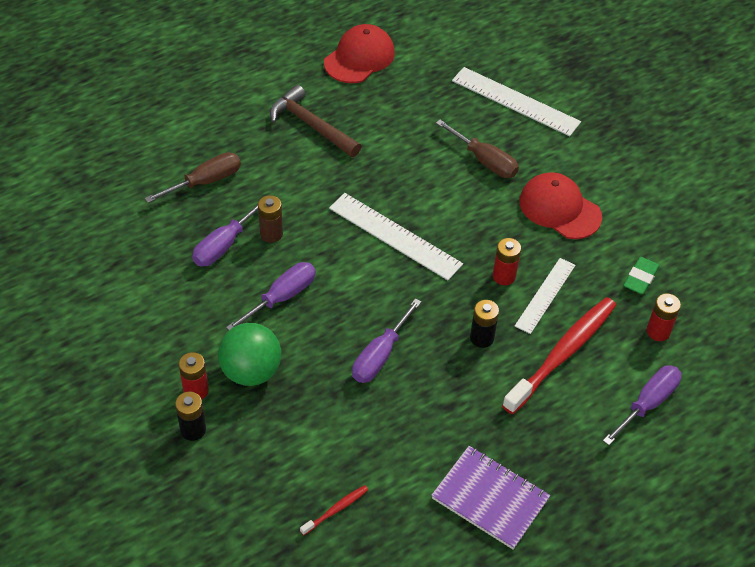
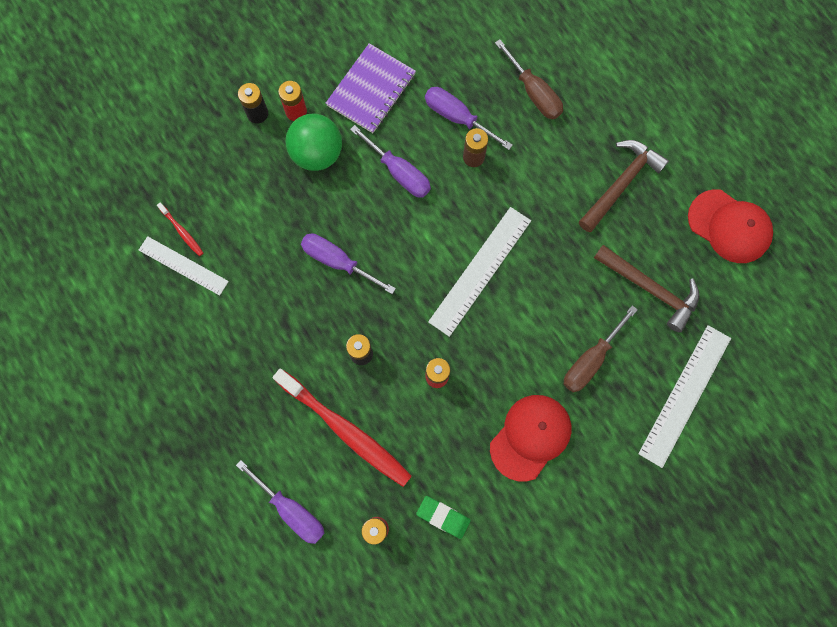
camera: 90 degrees right, 25 degrees up
(417, 114) = (650, 289): none -> brown hammer
(490, 498) = (191, 359): purple notebook -> purple notebook (371, 90)
(545, 295) = (415, 417): white ruler -> white ruler (183, 265)

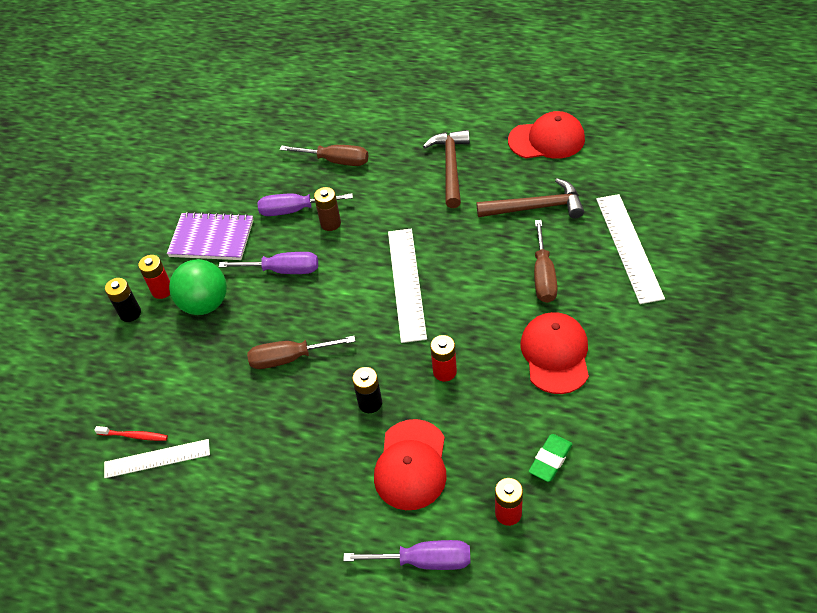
camera: 35 degrees left, 25 degrees down
(338, 261) = (289, 358): purple screwdriver -> brown screwdriver
(346, 430) = (411, 465): red toothbrush -> red cap
(371, 90) = (212, 238): purple notebook -> purple notebook turned 75 degrees counterclockwise
(443, 517) = (550, 460): green eraser -> green eraser turned 45 degrees counterclockwise

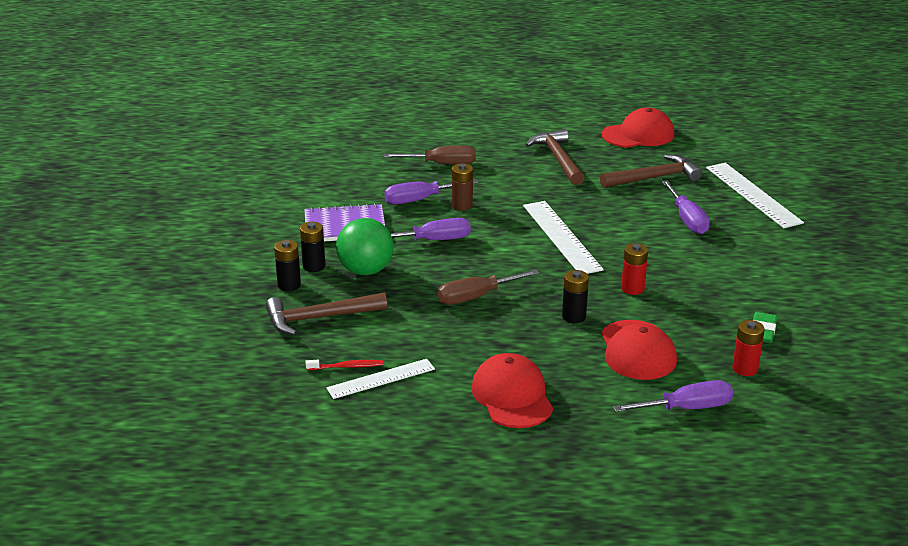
camera: 20 degrees left, 20 degrees down
(137, 364) = (319, 318): none -> brown hammer
(162, 290) = (314, 266): red battery -> black battery
(543, 276) = (687, 219): brown screwdriver -> purple screwdriver
(555, 354) = (727, 267): red cap -> red cap (512, 396)

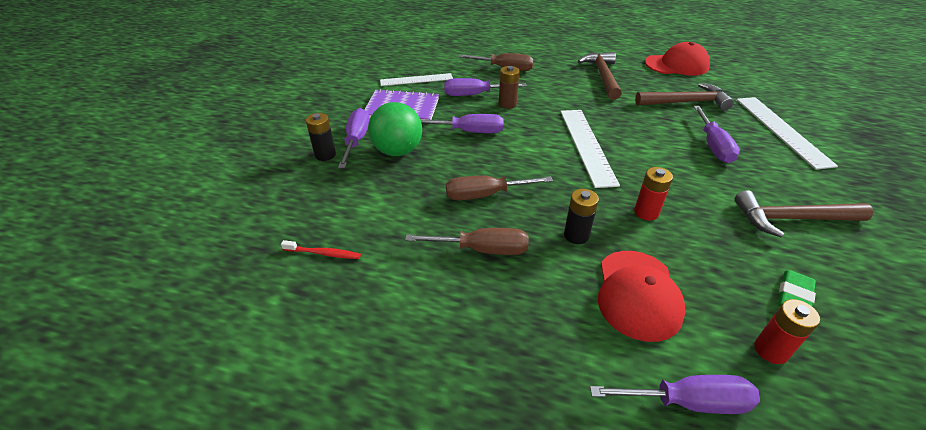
camera: 15 degrees right, 10 degrees up
(314, 266) = (356, 140): black battery -> purple screwdriver
(319, 318) = (330, 192): brown hammer -> brown hammer (792, 219)
(381, 379) = (348, 276): white ruler -> white ruler (416, 80)
(493, 341) = (482, 250): none -> brown screwdriver
(512, 396) = (476, 331): red cap -> none

